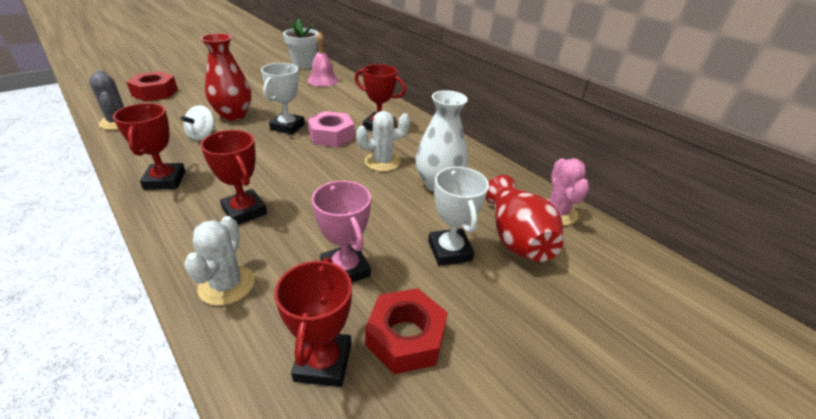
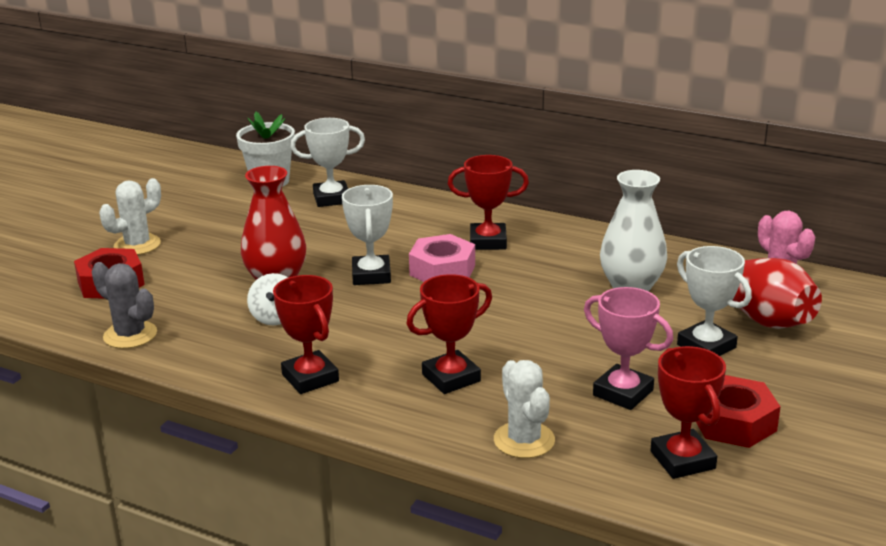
camera: 20 degrees left, 10 degrees down
(244, 211) = (451, 378): red trophy -> red trophy turned 60 degrees counterclockwise
(323, 80) = (331, 198): pink bell -> white trophy
(382, 162) = (541, 282): white cactus -> white cactus (137, 245)

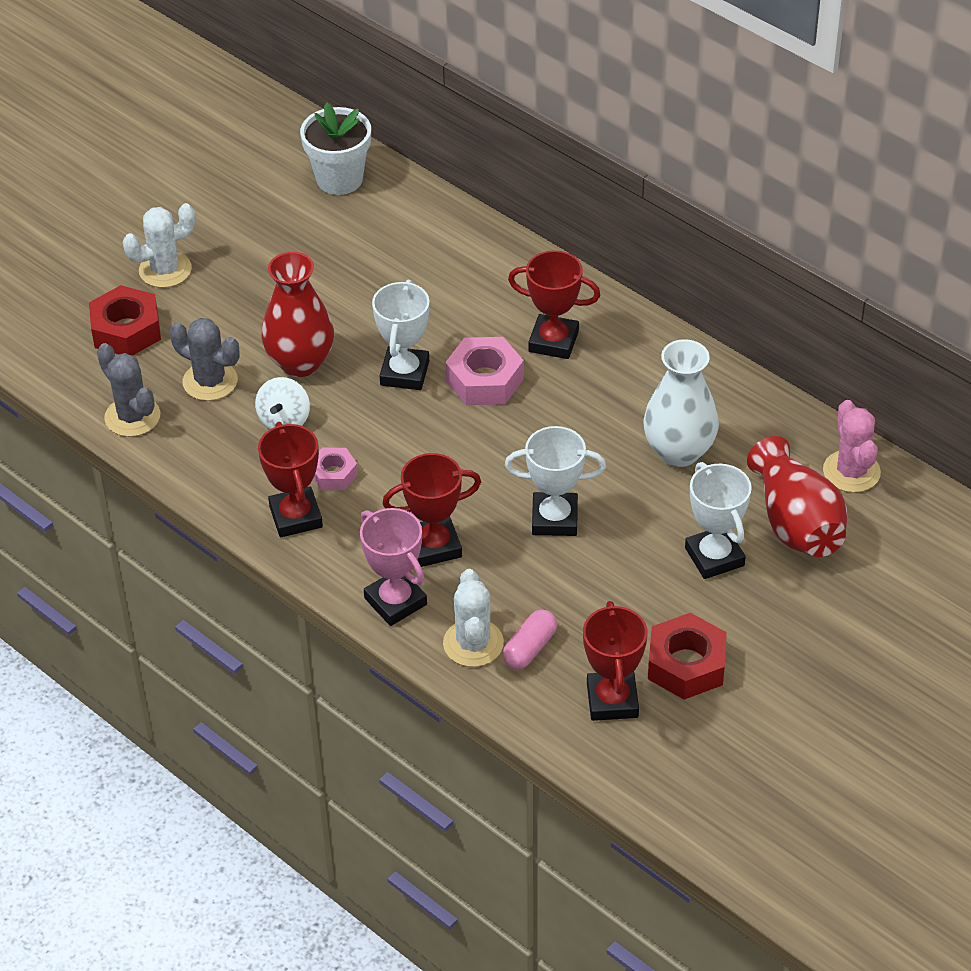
camera: 15 degrees right, 20 degrees up
(197, 303) = (210, 381): none -> grey cactus
(331, 198) = (402, 227): white trophy -> white trophy (554, 519)
(335, 345) = (333, 474): none -> pink nut
(580, 435) = (529, 648): none -> pink capsule
(623, 393) = (596, 603): pink trophy -> pink trophy (395, 601)

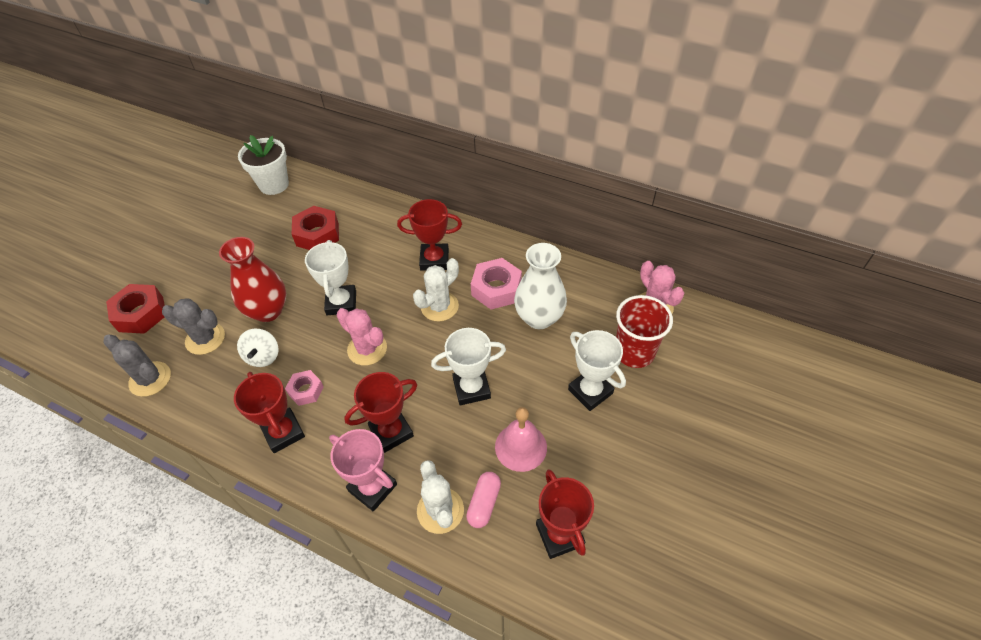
camera: 15 degrees left, 5 degrees up
(165, 270) = (165, 265): white cactus -> white cactus (439, 306)
(426, 441) = (367, 349): none -> pink cactus
(485, 380) = (396, 296): pink nut -> pink nut (496, 289)
(597, 599) = (521, 447): none -> pink bell
(686, 664) = (602, 487): red nut -> red nut (317, 234)
(796, 523) = (634, 352): red vase -> red cup

